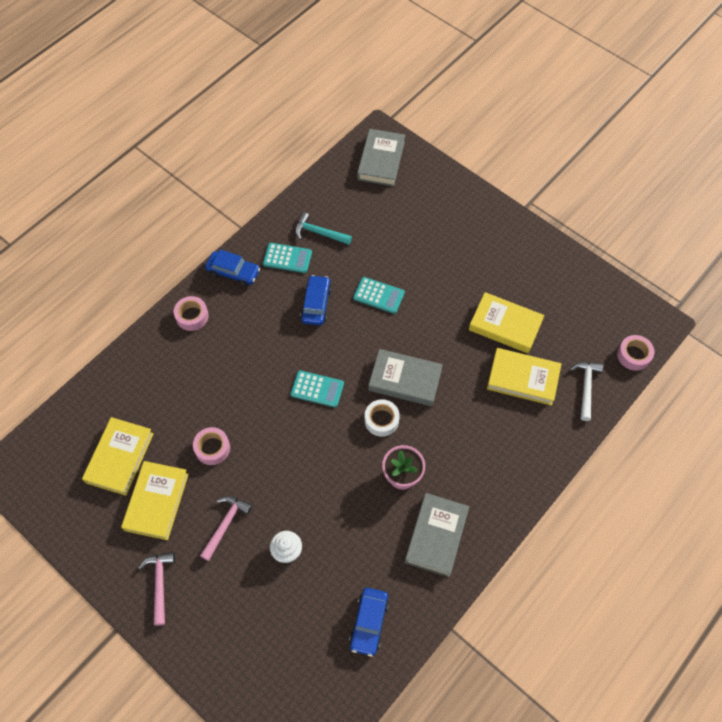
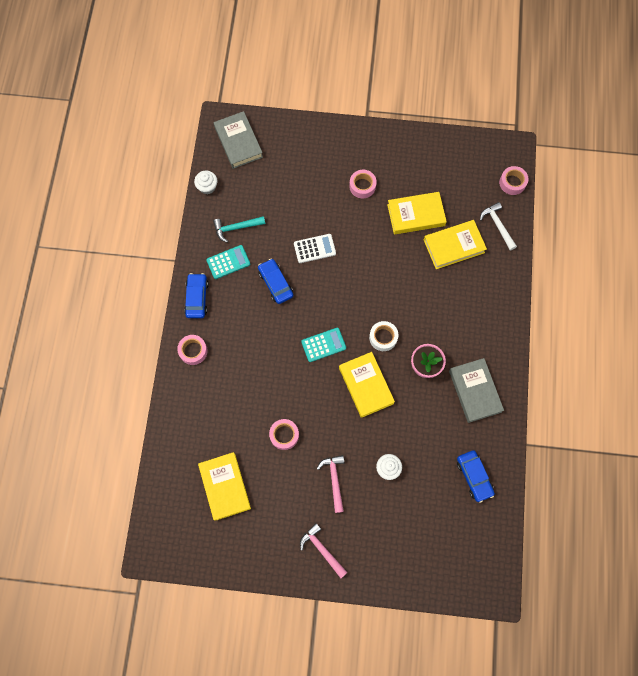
camera: 35 degrees left, 10 degrees up
(156, 502) = (275, 498): yellow book -> yellow book (366, 385)
(233, 272) = (197, 298): blue car -> blue car turned 75 degrees counterclockwise
(321, 182) = (207, 187): none -> white cupcake
(378, 295) = (314, 248): turquoise calculator -> white calculator
(405, 380) = (378, 299): grey book -> none
(471, 267) = (362, 186): none -> pink tape

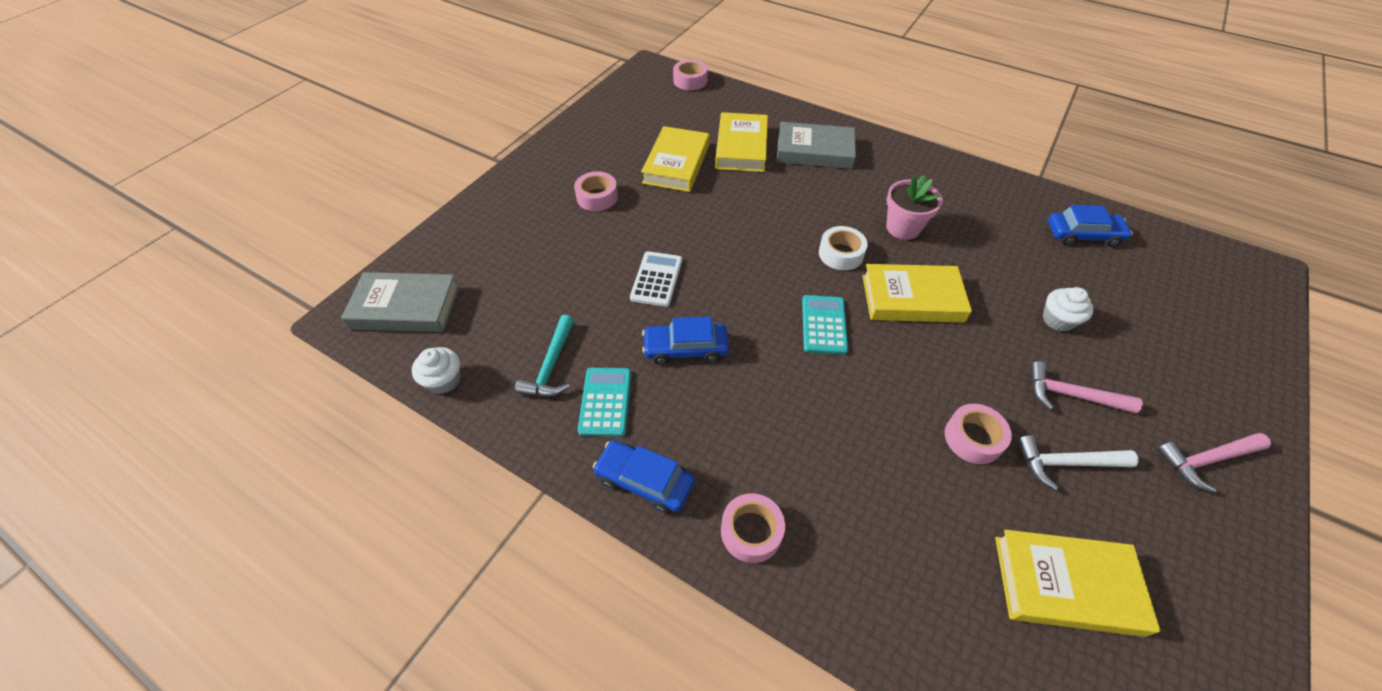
camera: 65 degrees left, 20 degrees down
(474, 391) = (955, 194): grey book -> grey book (814, 151)
(497, 225) = (736, 107): white hammer -> white hammer (1066, 463)

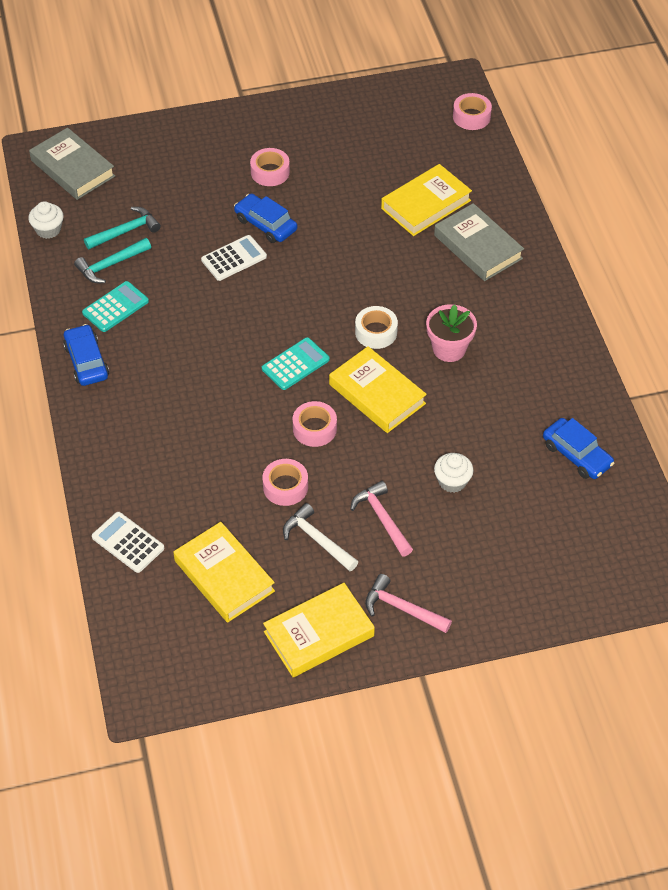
camera: 45 degrees right, 0 degrees up
(528, 325) = (126, 231): none -> turquoise hammer
(676, 164) = (358, 184): yellow book -> yellow book (319, 634)
(685, 348) = (195, 313): blue car -> blue car (265, 224)
(751, 531) = (107, 425): pink tape -> pink tape (314, 429)
(946, 649) = (128, 542): none -> white calculator

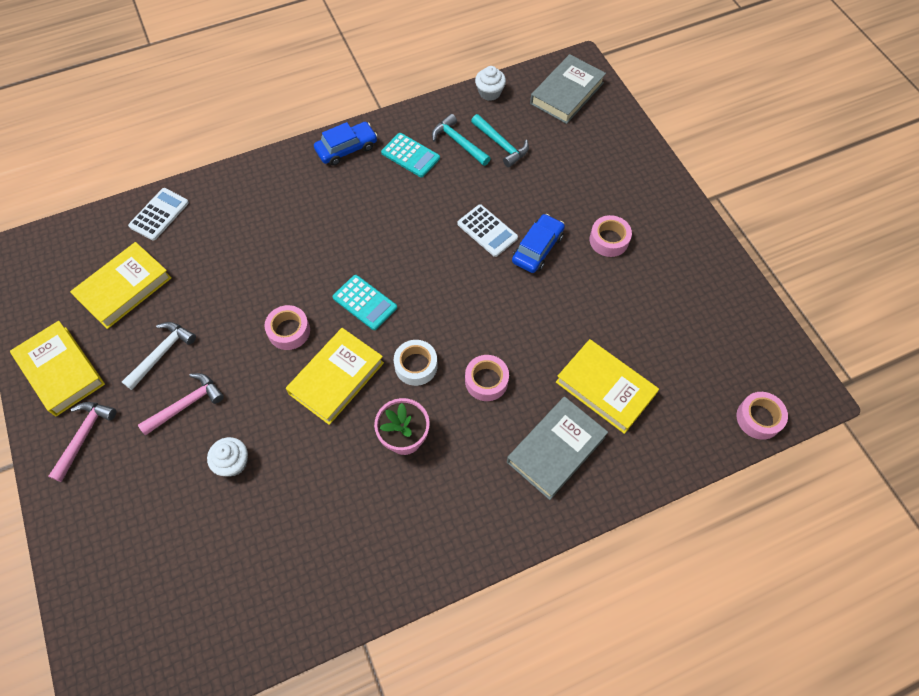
camera: 80 degrees right, 10 degrees up
(285, 487) = (220, 318): pink tape -> pink tape (486, 381)
(576, 455) = (274, 588): blue car -> none

